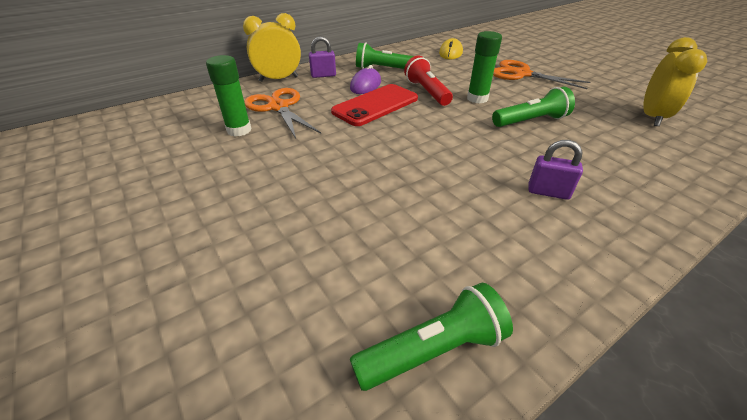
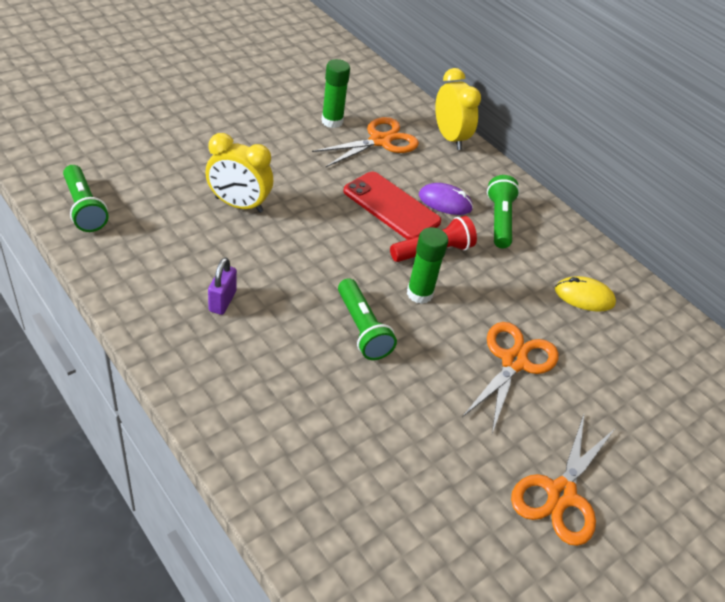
camera: 80 degrees right, 5 degrees up
(323, 75) = (467, 170): purple padlock -> none
(612, 70) = (561, 494): none -> orange scissors
(652, 117) = (383, 465): yellow clock -> yellow clock (239, 205)

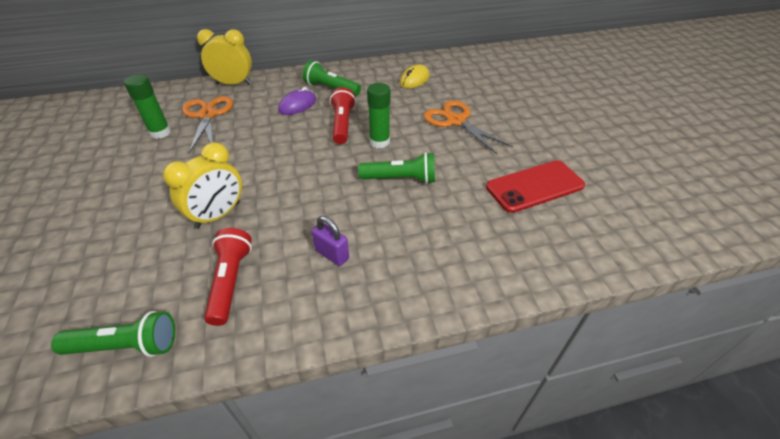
camera: 60 degrees left, 0 degrees up
(165, 242) = (231, 281): none -> red flashlight
(391, 206) = (284, 130): red phone -> red phone (534, 186)
(561, 494) = (560, 135): orange scissors -> none

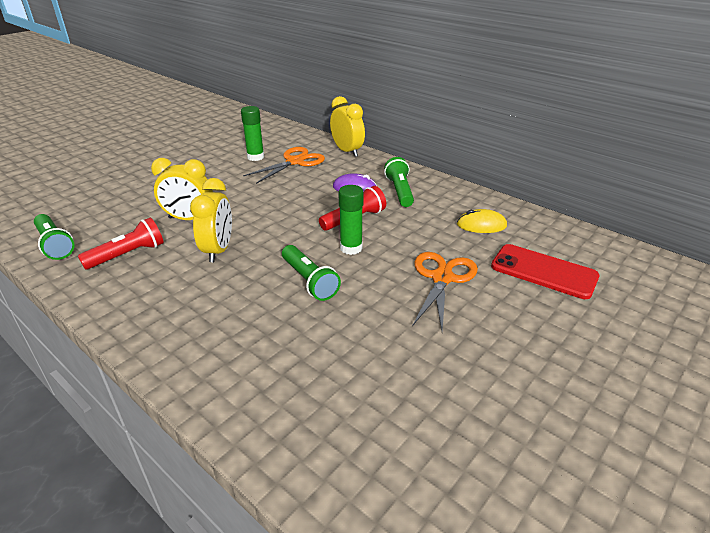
camera: 55 degrees right, 10 degrees down
(299, 213) = (218, 250): none -> yellow clock
(332, 254) = (183, 286): purple padlock -> none
(534, 186) = (388, 376): red phone -> red phone (543, 271)

